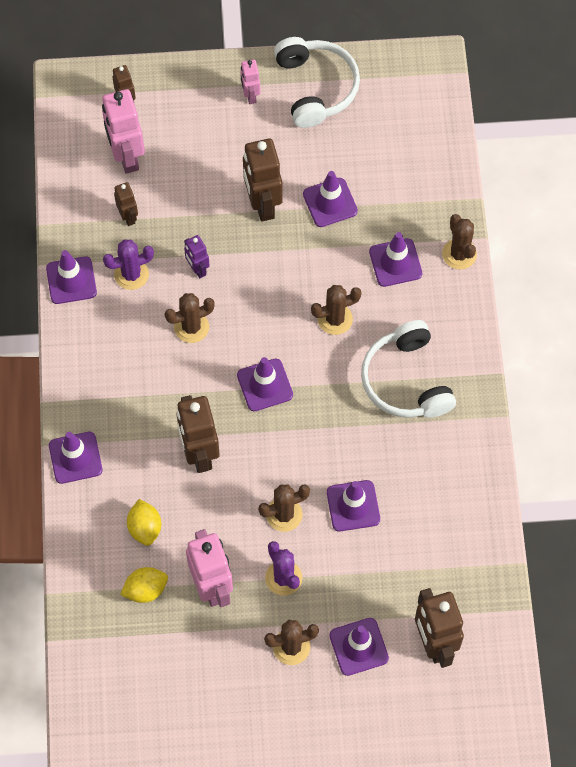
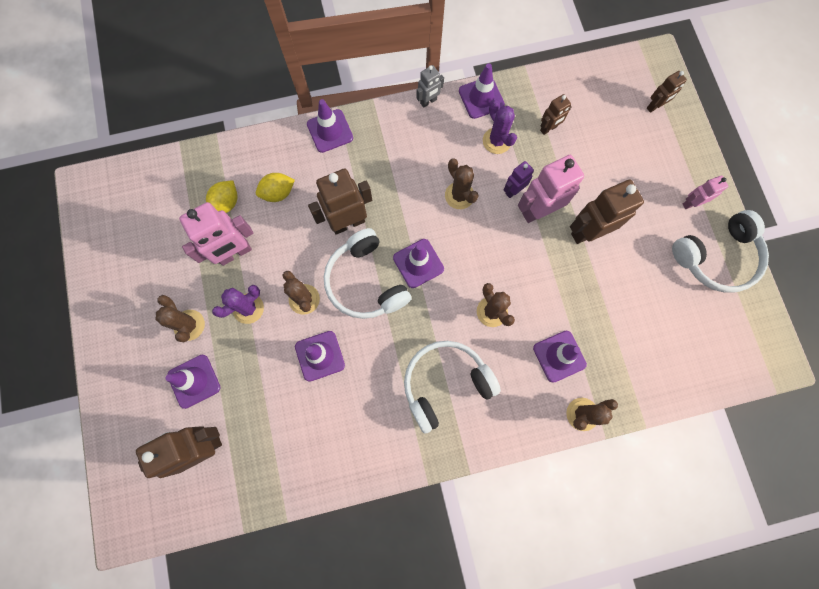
camera: 80 degrees right, 10 degrees up
(62, 339) = (428, 101): none -> grey robot
(127, 157) = (603, 117): pink robot -> pink robot (538, 211)
(145, 590) = (226, 203): yellow lemon -> yellow lemon turned 60 degrees clockwise
(276, 444) = (366, 282): none -> white headphones
(330, 202) = (604, 288): purple traffic cone -> none

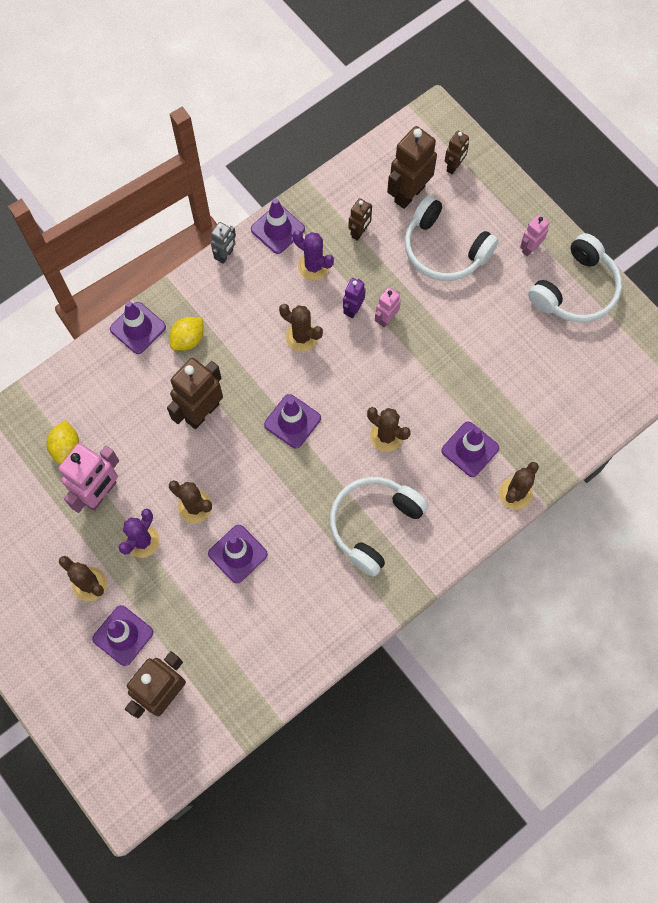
camera: 25 degrees left, 5 degrees down
(278, 193) = (115, 414): yellow lemon -> yellow lemon (188, 339)
(366, 282) = (248, 462): white headphones -> white headphones (444, 249)
(538, 211) = (386, 318): pink robot -> pink robot, size x0.54
(587, 232) = (443, 318): brown robot -> brown robot (409, 194)

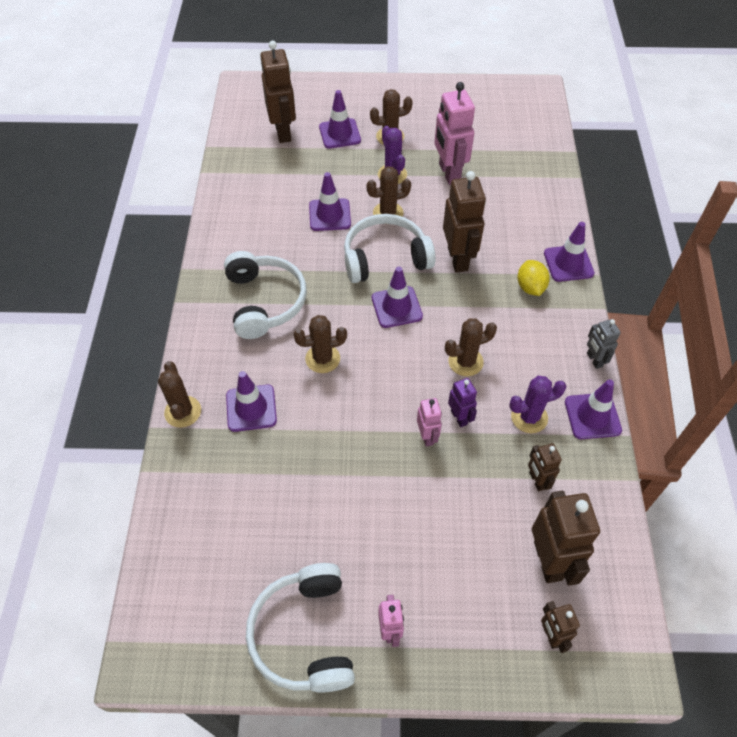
camera: 130 degrees right, 15 degrees down
(66, 447) = (501, 174): yellow lemon -> none
(444, 249) = (457, 542): white headphones -> white headphones (385, 258)

